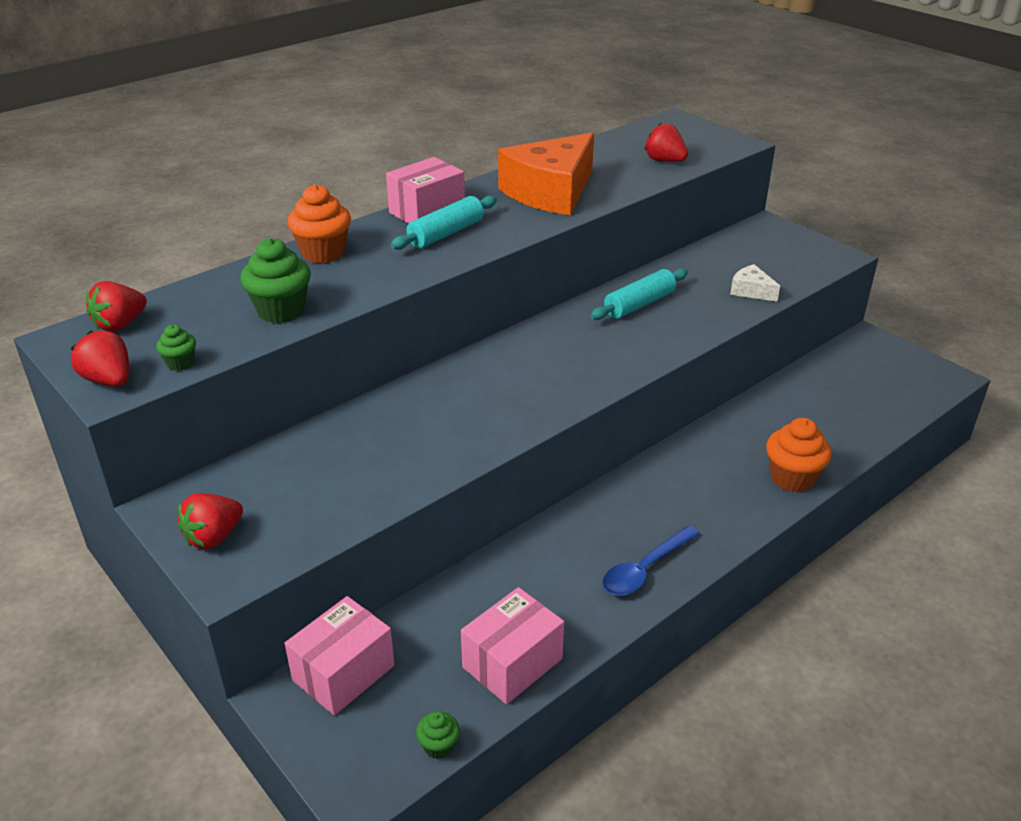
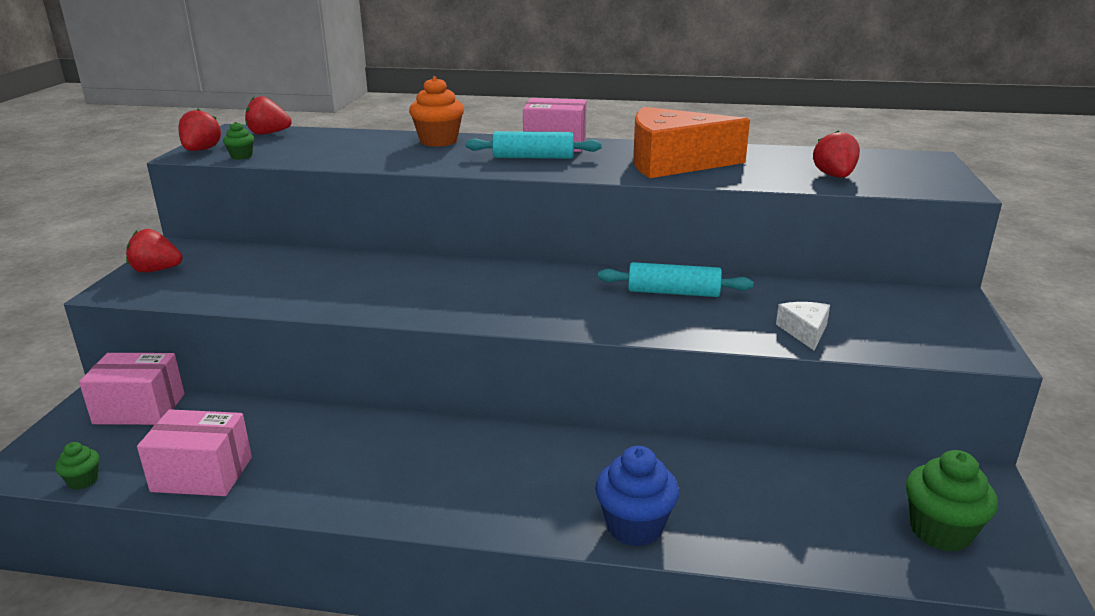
camera: 50 degrees right, 10 degrees down
(281, 310) = (342, 155): green cupcake -> green cupcake (940, 532)
(644, 569) = (384, 492): blue spoon -> none
(792, 478) = (635, 526): orange cupcake -> blue cupcake

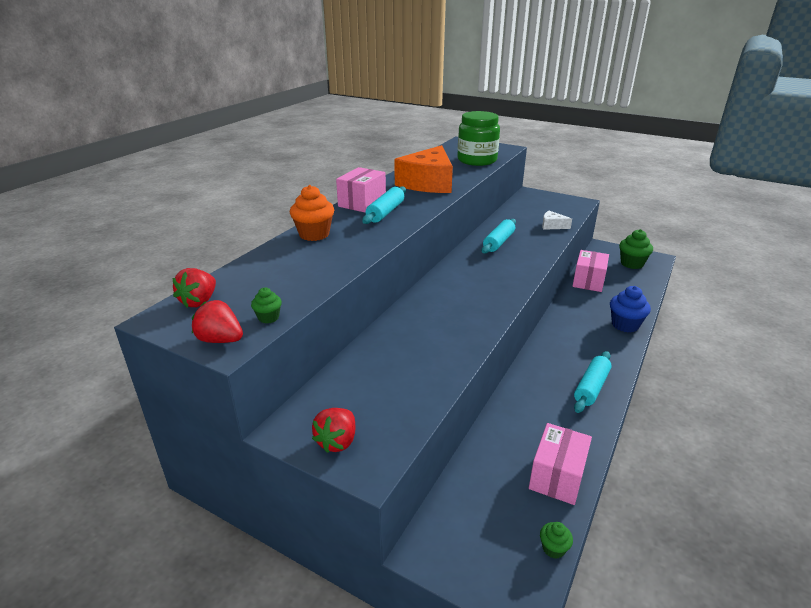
camera: 70 degrees left, 5 degrees up
(139, 409) = (453, 518): pink box -> pink box (588, 281)
(407, 493) = (591, 387): none -> turquoise rolling pin
(834, 176) = (477, 160): red strawberry -> green jar

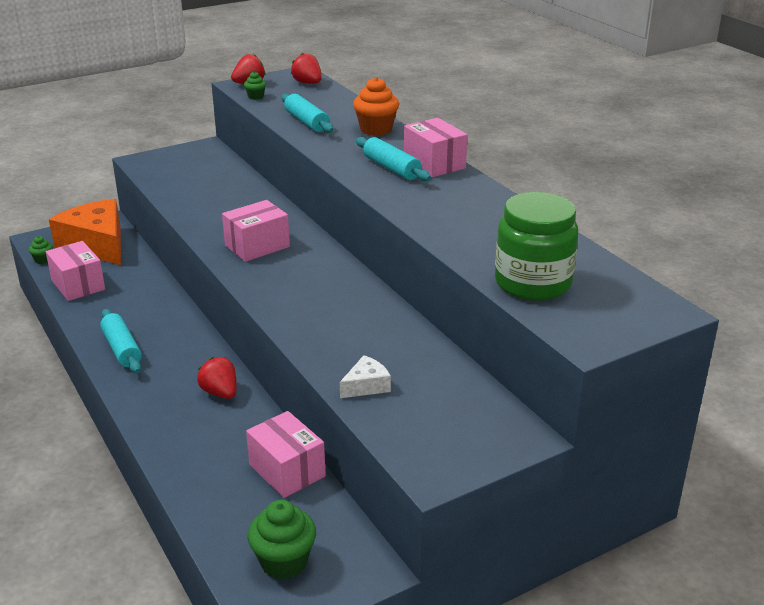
camera: 120 degrees right, 0 degrees up
(337, 441) = (173, 157): red strawberry -> red strawberry (220, 393)
(428, 183) = (462, 215): orange cheese -> orange cheese (97, 245)
(469, 302) = (257, 246): none -> pink box
(498, 242) = (362, 315): turquoise rolling pin -> turquoise rolling pin (307, 122)
(625, 325) = (166, 435): blue cupcake -> none

